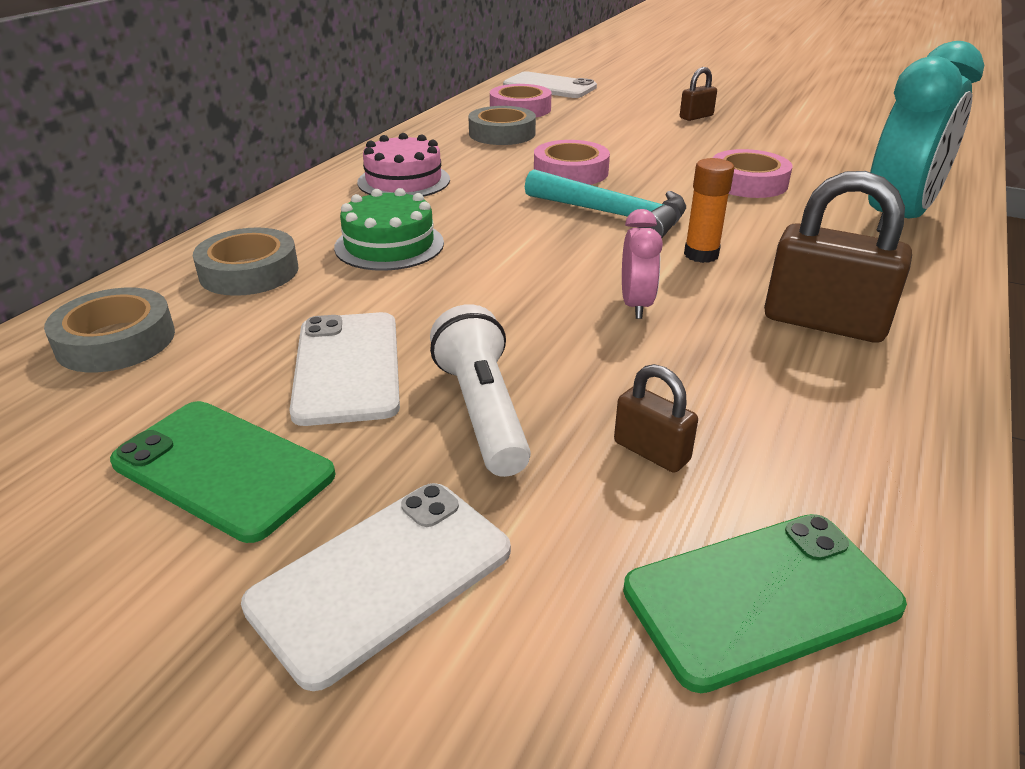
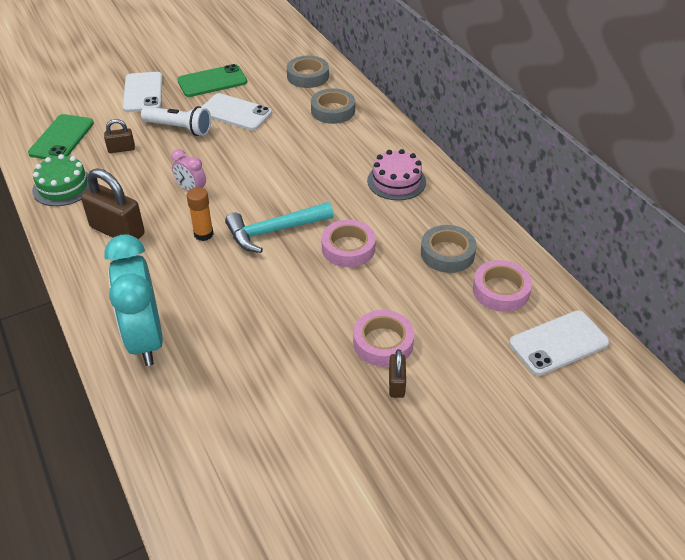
camera: 125 degrees right, 10 degrees up
(389, 245) = (319, 150): green cake -> green cake (63, 187)
(748, 182) = (254, 314): pink tape -> pink tape (383, 343)
(824, 322) = (117, 231): brown padlock -> brown padlock turned 60 degrees clockwise

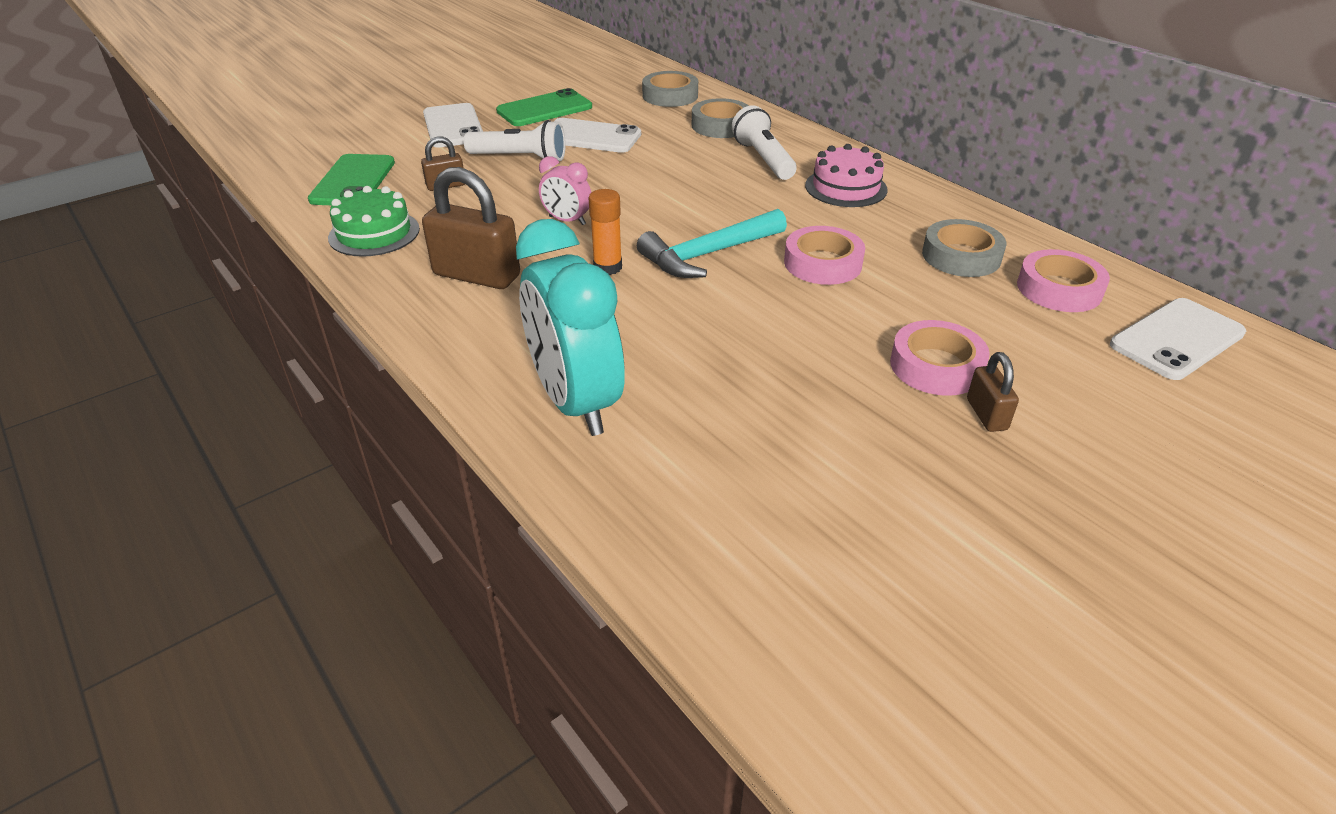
camera: 10 degrees left, 5 degrees down
(349, 147) = (763, 159): none -> white flashlight

